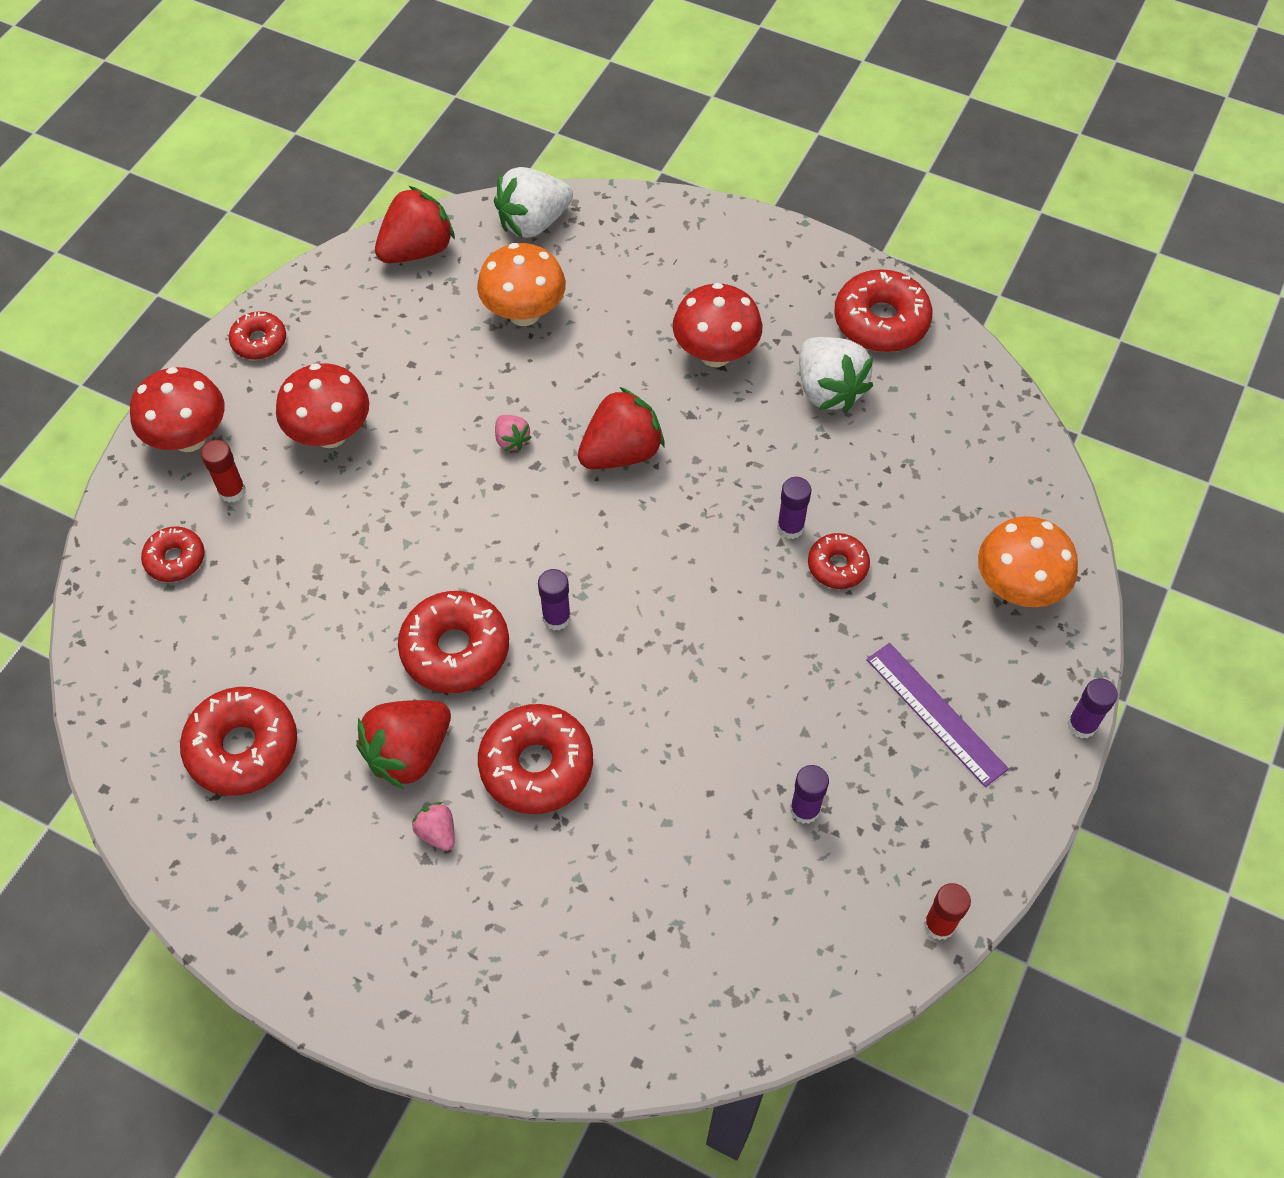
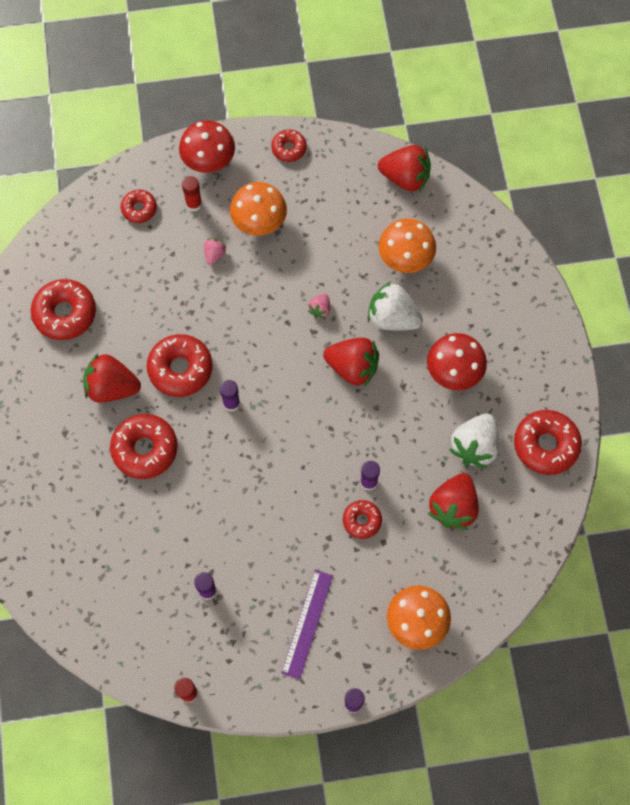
camera: 55 degrees right, 10 degrees up
(330, 434) = (259, 223): red mushroom -> orange mushroom
(437, 832) = (81, 429): pink strawberry -> pink strawberry (214, 255)
(533, 223) = (470, 221): white strawberry -> white strawberry (392, 318)
(891, 458) = (453, 507): none -> red strawberry

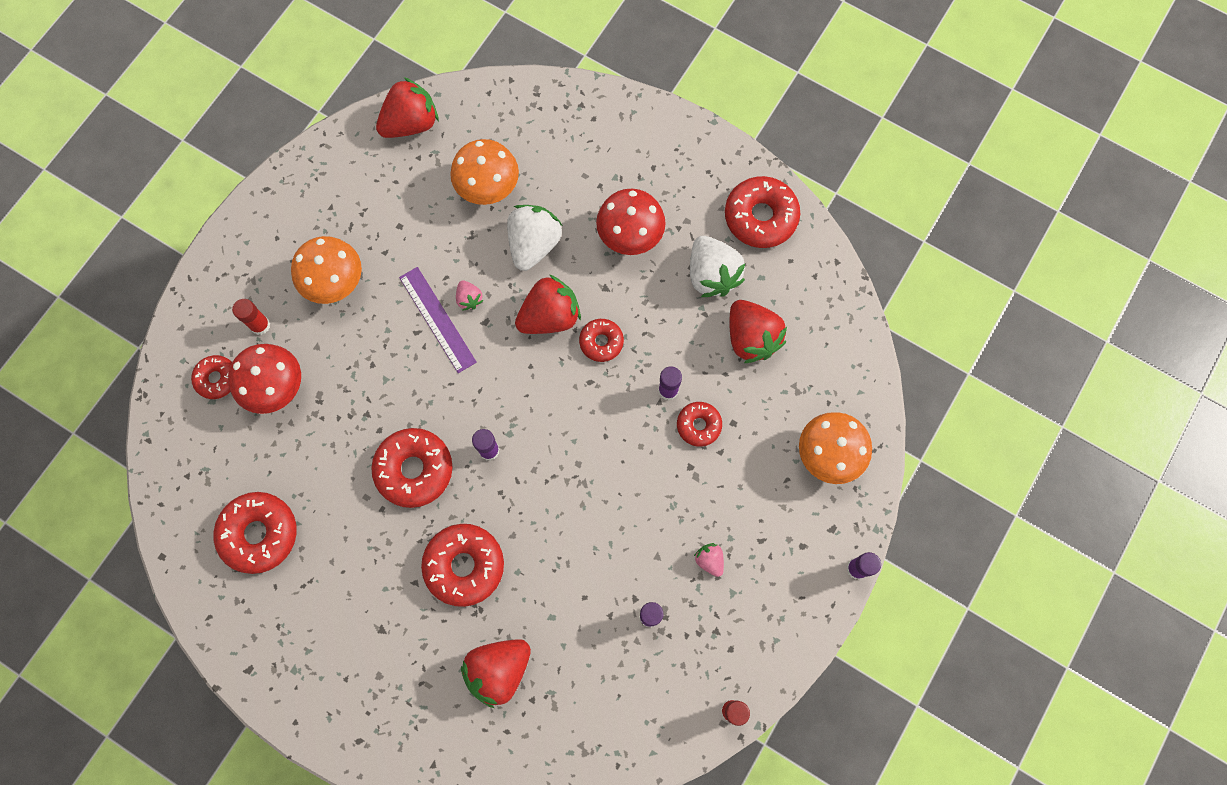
camera: 50 degrees left, 5 degrees up
(112, 387) = (375, 548): red strawberry -> red strawberry (498, 670)
(209, 162) = (230, 277): red mushroom -> red mushroom (276, 387)
(214, 255) = (329, 348): pink strawberry -> pink strawberry (709, 560)
(289, 148) = (286, 197): red donut -> red donut (601, 342)
(307, 624) = (753, 550): purple ruler -> purple ruler (437, 319)
(392, 318) = (534, 244): white strawberry -> white strawberry turned 135 degrees clockwise

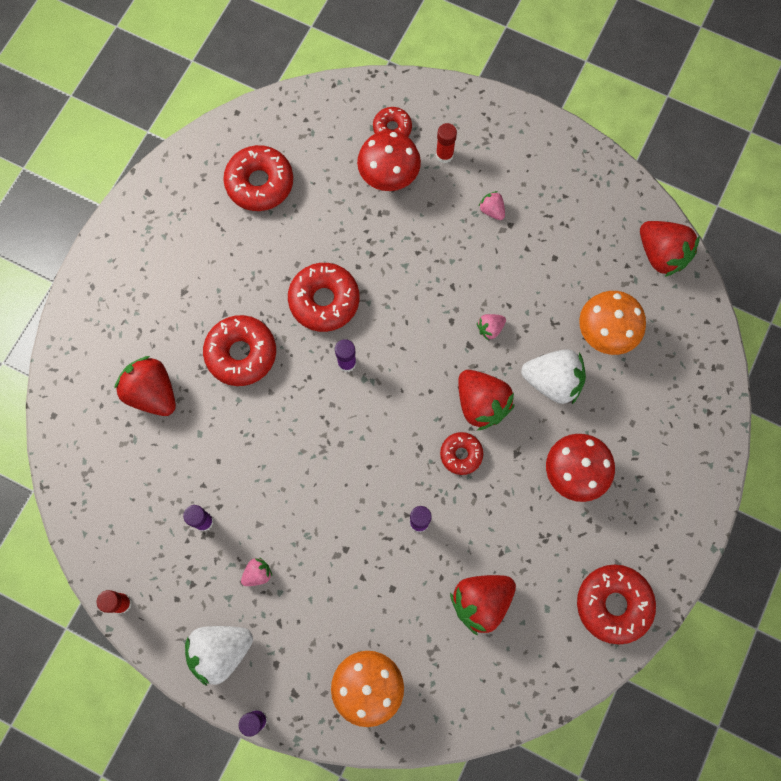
camera: 85 degrees right, 0 degrees up
(335, 282) = (492, 210): orange mushroom -> pink strawberry
(437, 319) = (467, 303): purple ruler -> none
(698, 425) = (387, 555): red donut -> none
(712, 275) = (543, 557): white strawberry -> white strawberry (220, 651)

